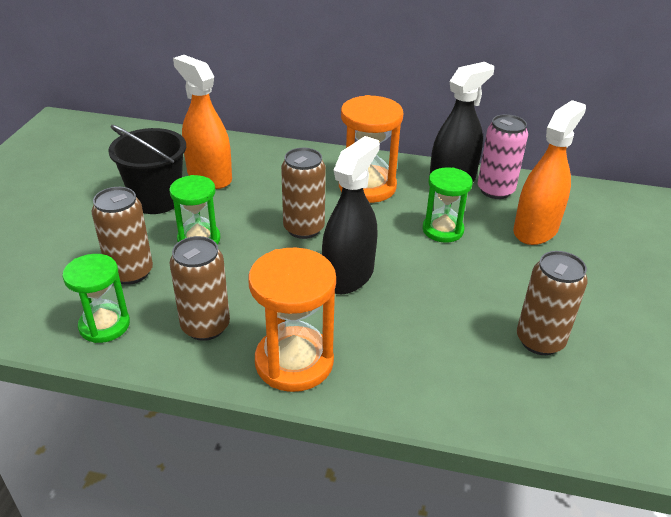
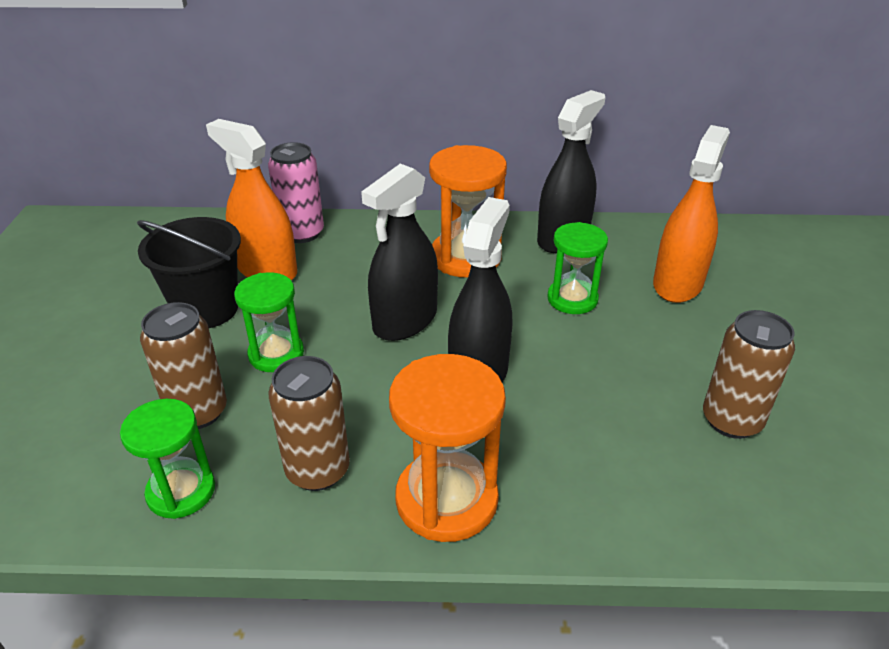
camera: 10 degrees left, 0 degrees up
(303, 228) = (405, 321): brown can -> black spray bottle
(495, 190) = (616, 242): pink can -> pink can (302, 233)

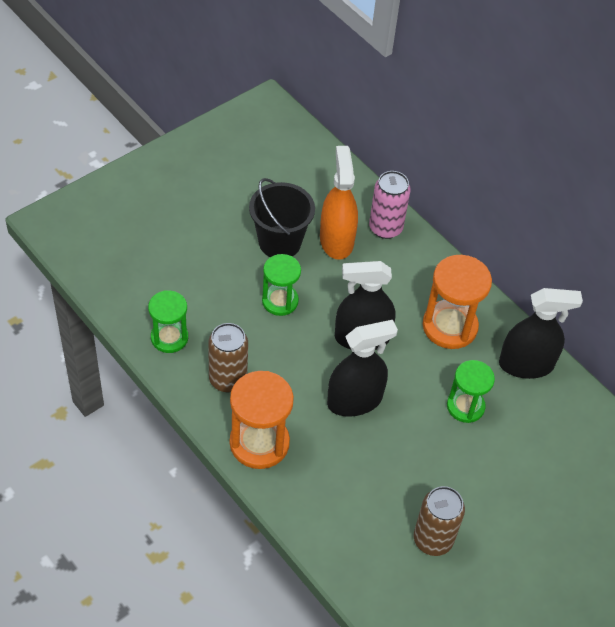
camera: 45 degrees right, 15 degrees up
(198, 412) = (214, 303): brown can -> none
(677, 284) = (540, 454): orange spray bottle -> none

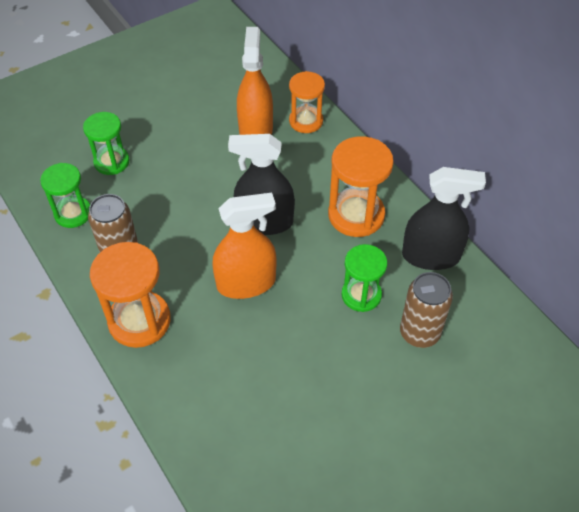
camera: 10 degrees right, 0 degrees up
(279, 242) = (200, 130): black bucket -> none
(280, 301) = (189, 184): green hourglass -> green hourglass (111, 162)
(354, 400) = (246, 283): black spray bottle -> orange spray bottle
(385, 228) = (306, 121): pink can -> orange hourglass
(433, 540) = (305, 435): brown can -> brown can (419, 333)

